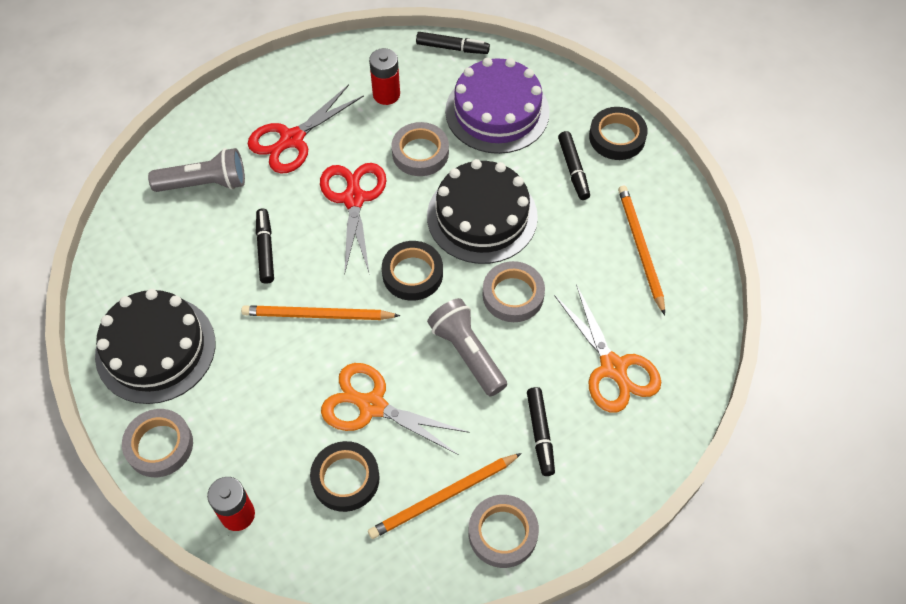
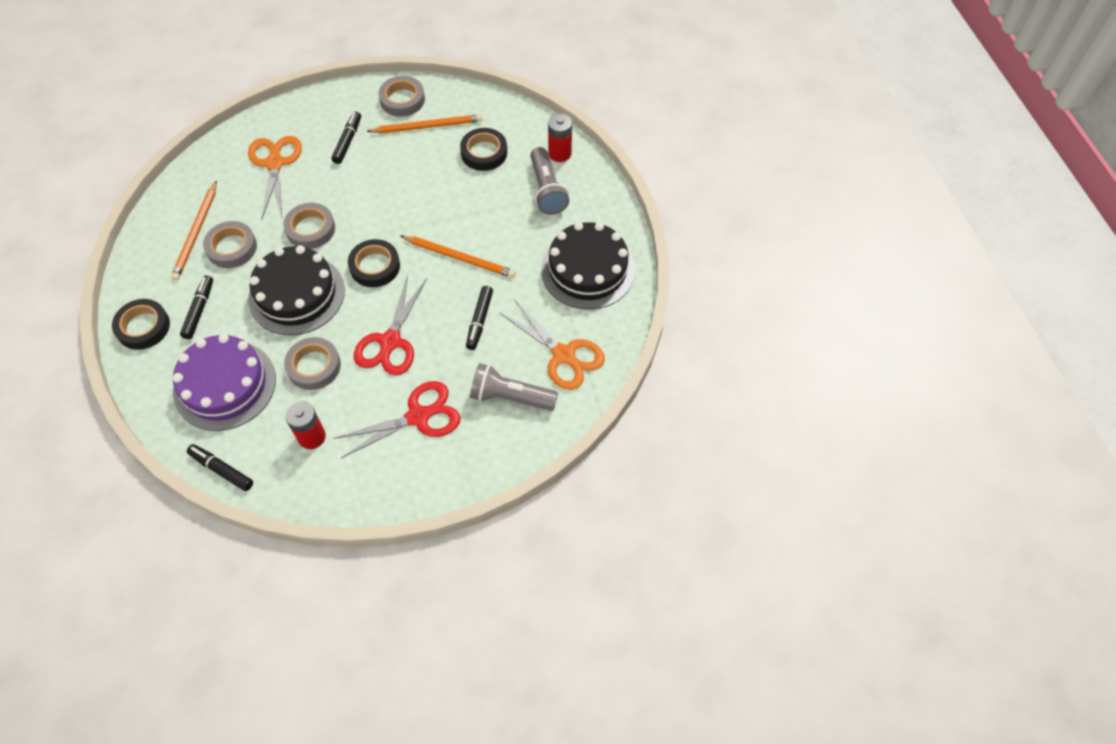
camera: 160 degrees left, 0 degrees up
(159, 445) = (600, 206): grey tape -> grey tape (232, 248)
(372, 406) = (447, 188): orange scissors -> orange scissors (563, 355)
(467, 353) = (366, 201): grey flashlight -> grey flashlight (547, 190)

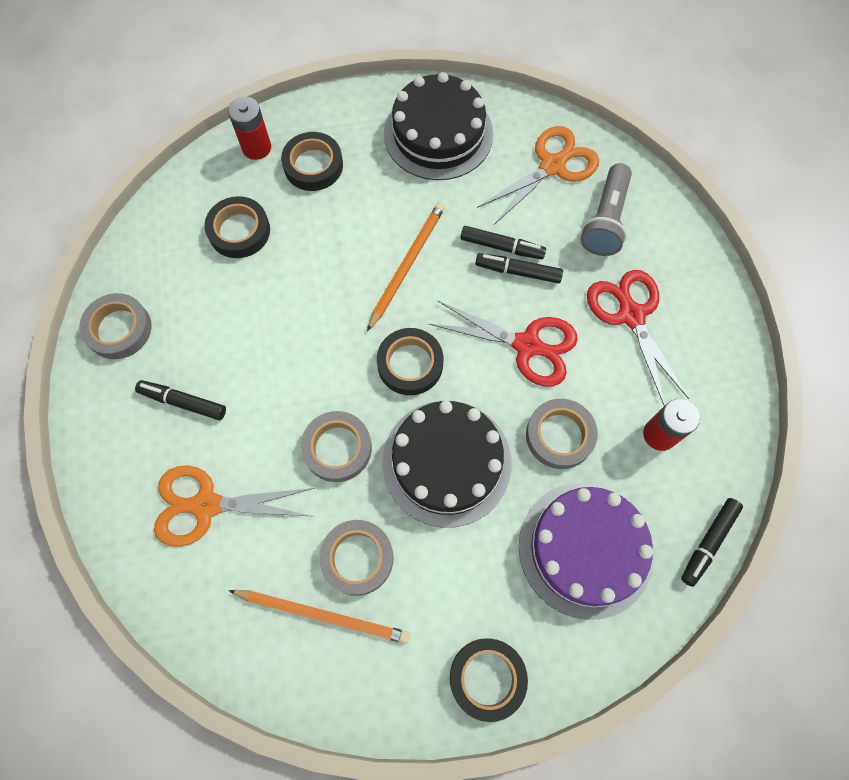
camera: 85 degrees left, 10 degrees up
(199, 310) = (463, 596): black marker -> black marker (518, 271)
(428, 126) = (178, 297): orange pencil -> none
(547, 190) = (313, 165): grey flashlight -> black tape

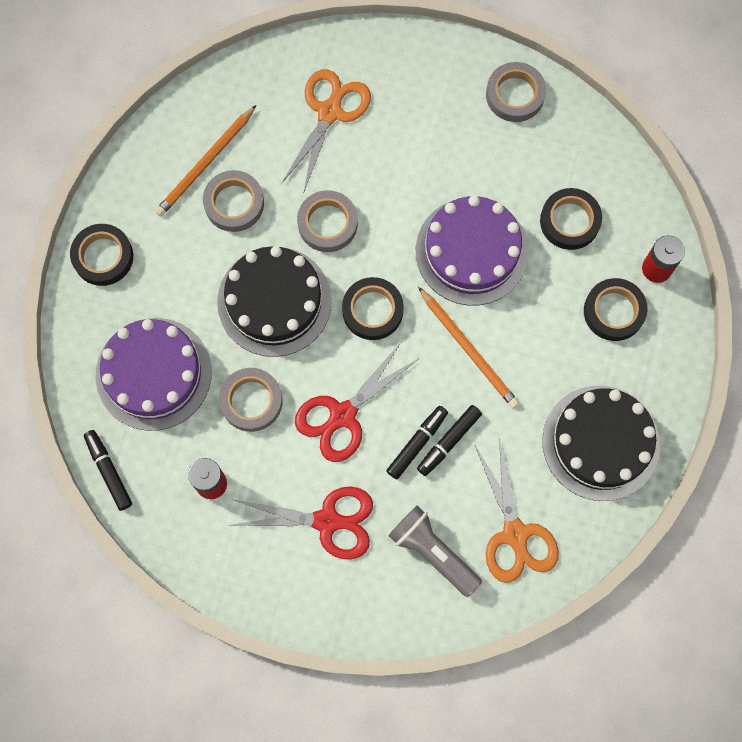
camera: 115 degrees right, 5 degrees up
(183, 402) = (424, 123): black marker -> none
(307, 301) = (471, 251): none -> purple cake

